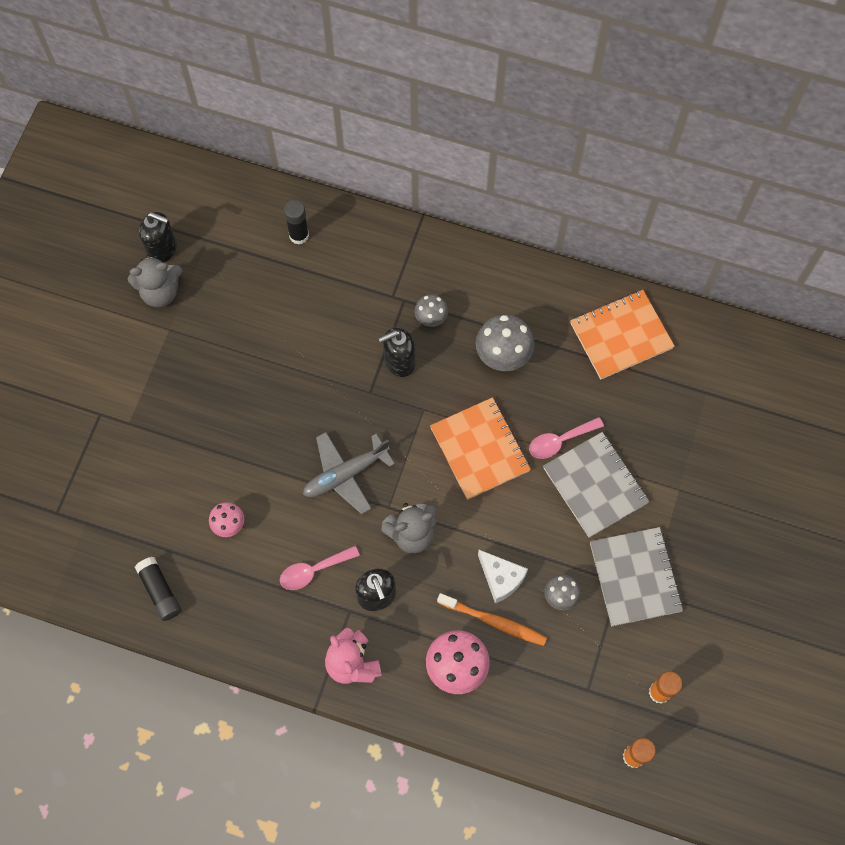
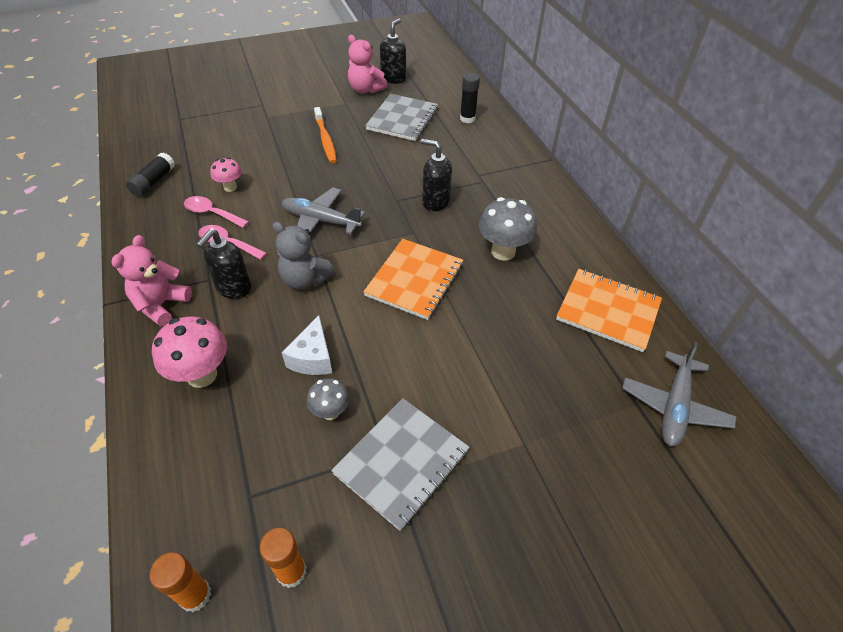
camera: 50 degrees right, 20 degrees down
(160, 292) = (365, 89): grey teddy bear -> pink teddy bear
(162, 249) = (393, 78): black soap dispenser -> black soap dispenser turned 135 degrees counterclockwise
(431, 319) = (485, 200): grey mushroom -> none
(494, 622) = (267, 376): orange toothbrush -> orange toothbrush (325, 140)
(560, 441) = (474, 325): pink spoon -> pink spoon (212, 213)
(595, 485) = (460, 373): grey notebook -> grey notebook (402, 119)
(725, 371) = (674, 406): none -> grey plane

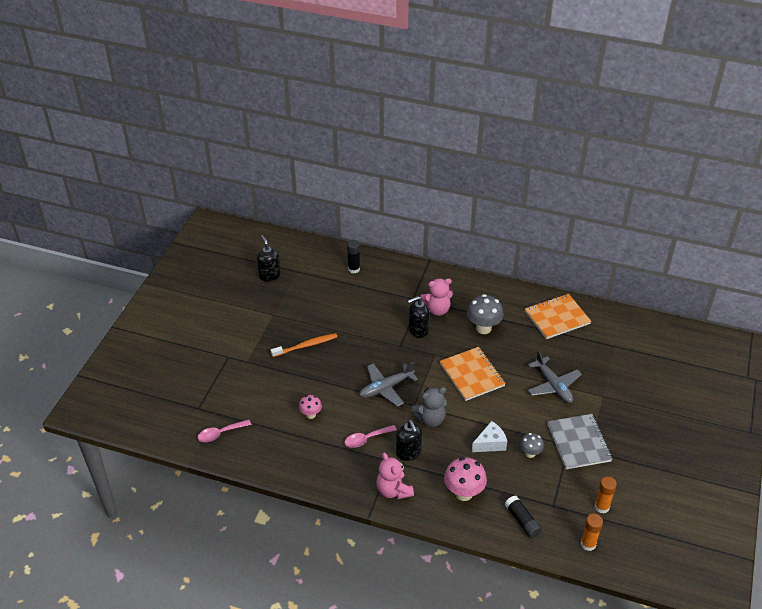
camera: 50 degrees left, 5 degrees down
(153, 182) = (265, 450): black glue stick -> black glue stick (522, 521)
(212, 213) = (329, 434): pink spoon -> pink spoon (220, 433)
(313, 358) = (490, 443): white cheese -> white cheese turned 75 degrees counterclockwise
(325, 140) = (306, 345): orange toothbrush -> orange toothbrush turned 45 degrees counterclockwise
(365, 89) = (268, 296): pink teddy bear -> pink teddy bear (437, 309)
(402, 119) = (322, 298): grey notebook -> none
(674, 406) = (624, 335): grey plane -> grey plane (553, 385)

